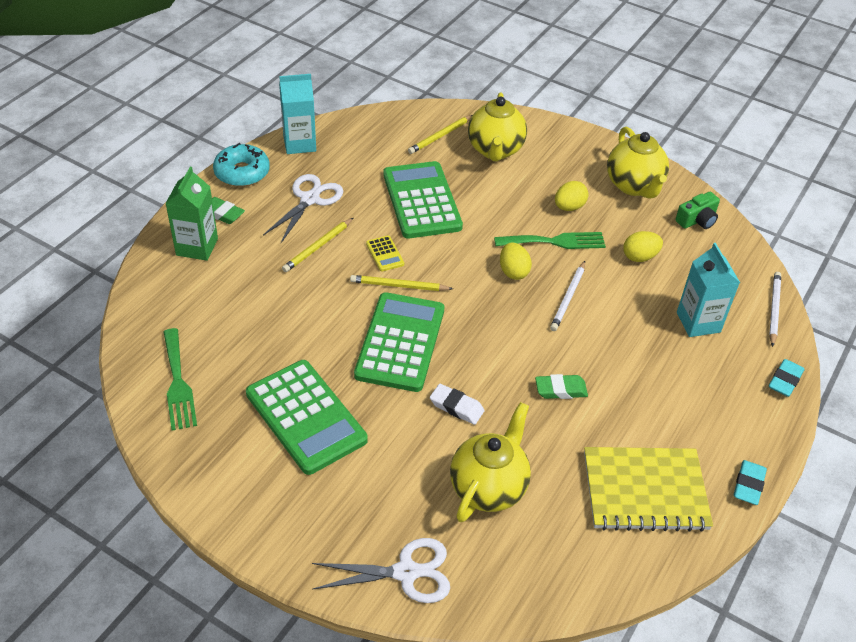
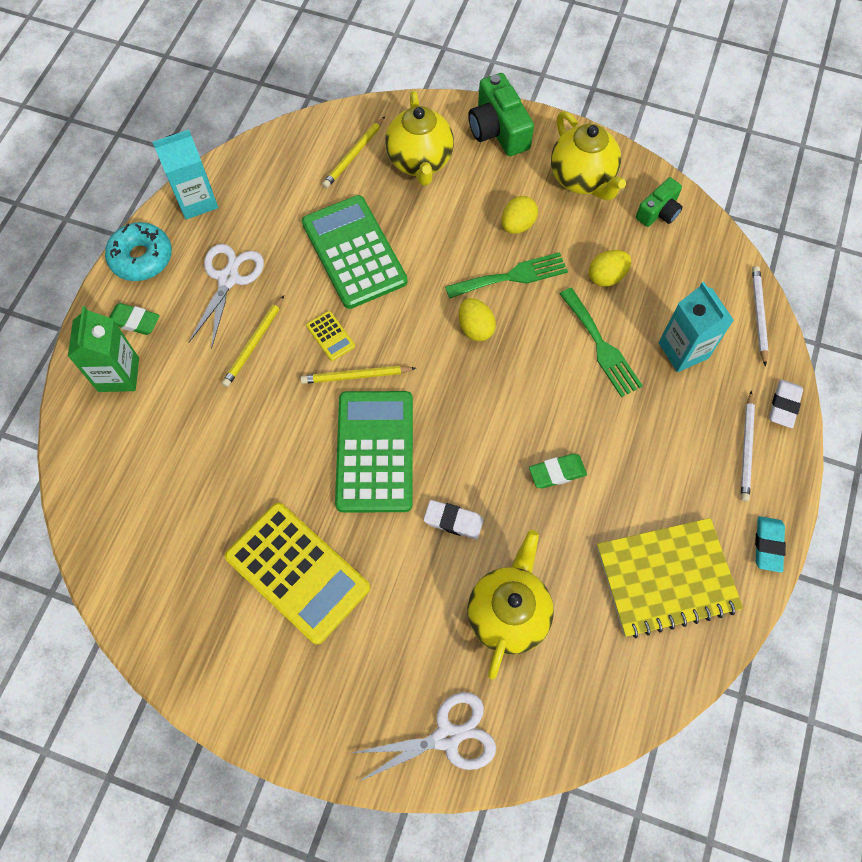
camera: 10 degrees left, 20 degrees up
(178, 383) = (148, 563): green fork -> green fork (601, 346)
(306, 417) = (298, 572): green calculator -> yellow calculator
(568, 141) = (498, 130): none -> green camera
(568, 298) = (541, 350): white pencil -> white pencil (746, 448)
(785, 380) = (784, 405): turquoise eraser -> white eraser

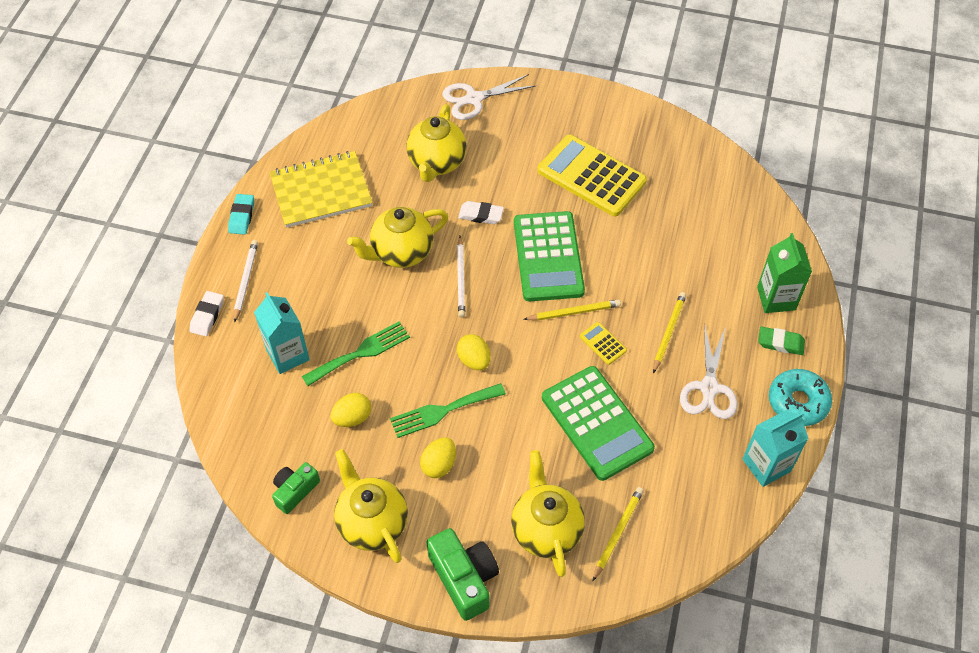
camera: 175 degrees right, 10 degrees down
(557, 472) = (401, 252): green eraser -> yellow teapot
(601, 346) = (361, 353): green fork -> green fork turned 90 degrees clockwise
(758, 315) = (213, 391): white pencil -> white pencil (461, 278)

